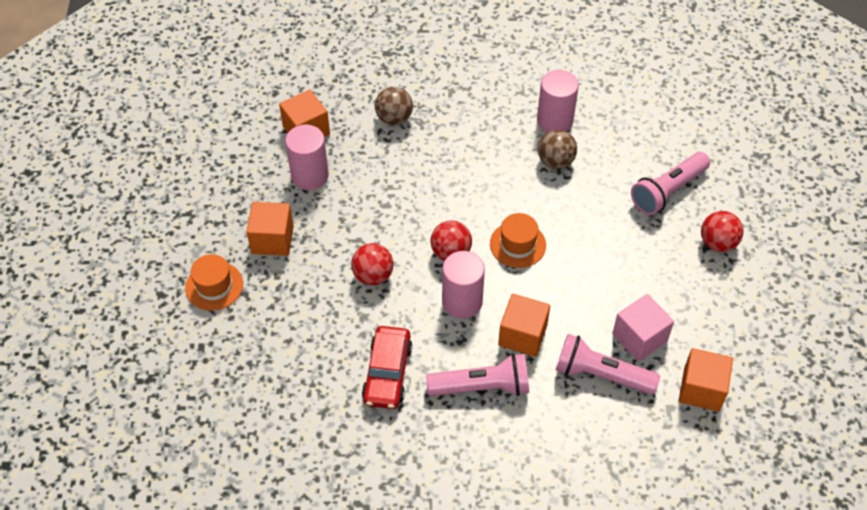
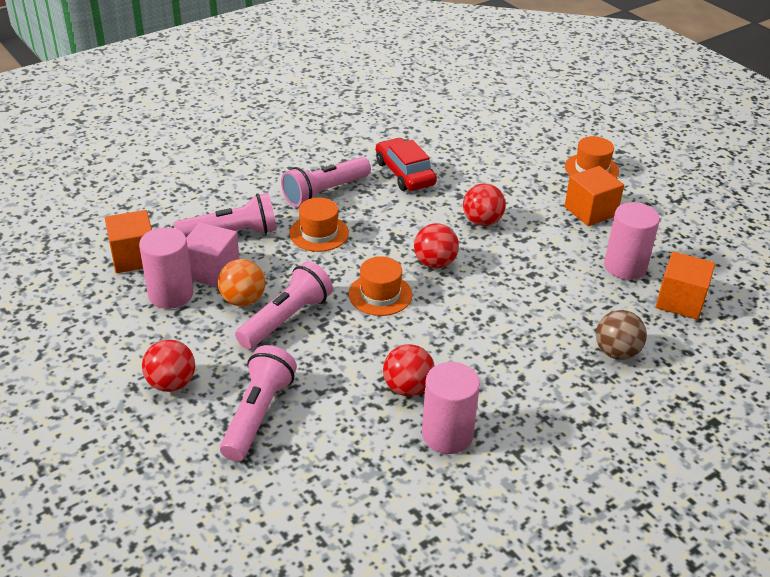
camera: 145 degrees right, 15 degrees down
(462, 301) = (390, 234): pink cylinder -> pink cylinder (171, 294)
(522, 335) = (319, 233): orange cube -> orange hat
(555, 161) = (407, 388): brown ball -> red ball
(604, 258) = (286, 319): none -> pink flashlight
(629, 293) = (243, 300): none -> orange ball

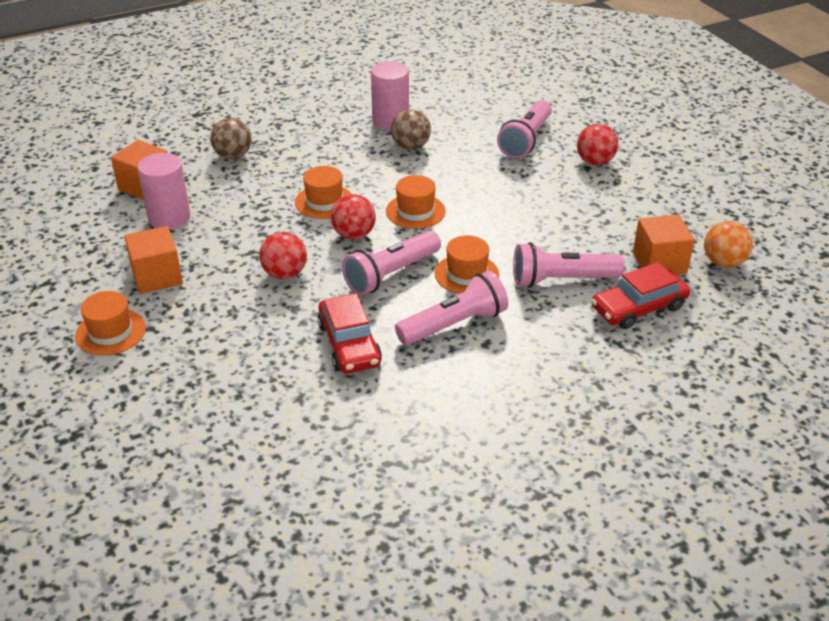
camera: 170 degrees left, 0 degrees up
(166, 216) = (638, 308): none -> red car
(171, 294) = (612, 225): pink cylinder -> none
(212, 271) = (576, 243): pink cube -> none
(243, 300) = (543, 216): orange ball -> orange ball (723, 262)
(286, 319) = (503, 198): pink flashlight -> pink flashlight (391, 274)
(407, 388) = (410, 146): red ball -> brown ball
(480, 298) = (324, 201): none -> orange hat

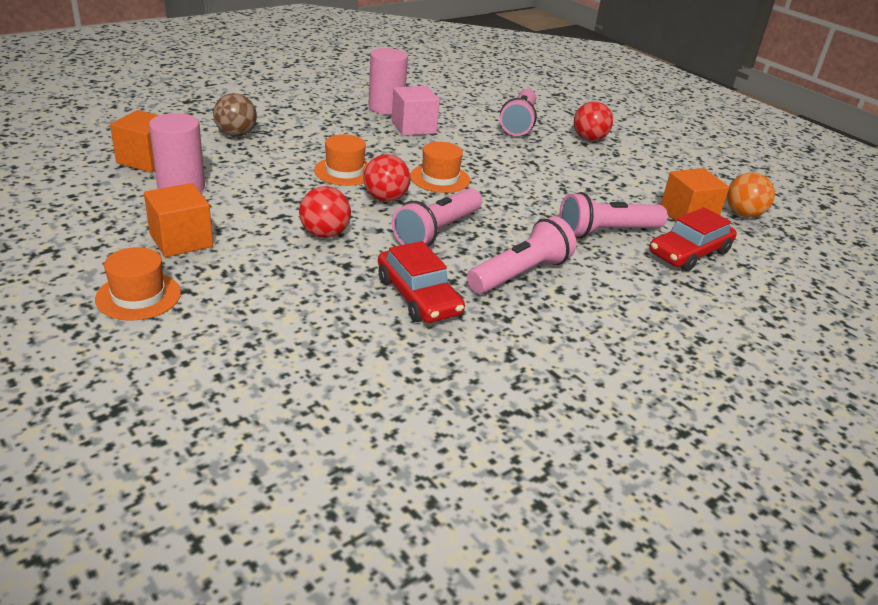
camera: 15 degrees left, 5 degrees down
(410, 146) = (413, 127): brown ball -> pink cube
(466, 274) = (513, 229): orange hat -> none

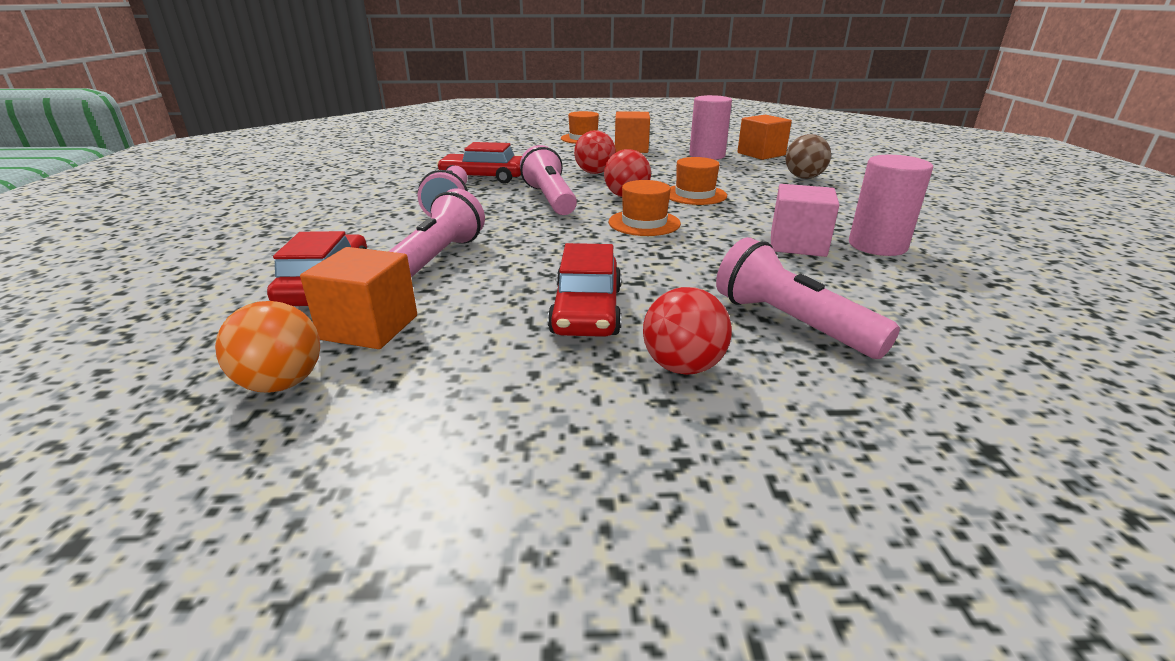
camera: 130 degrees right, 5 degrees down
(582, 167) = (587, 310): none -> red car

